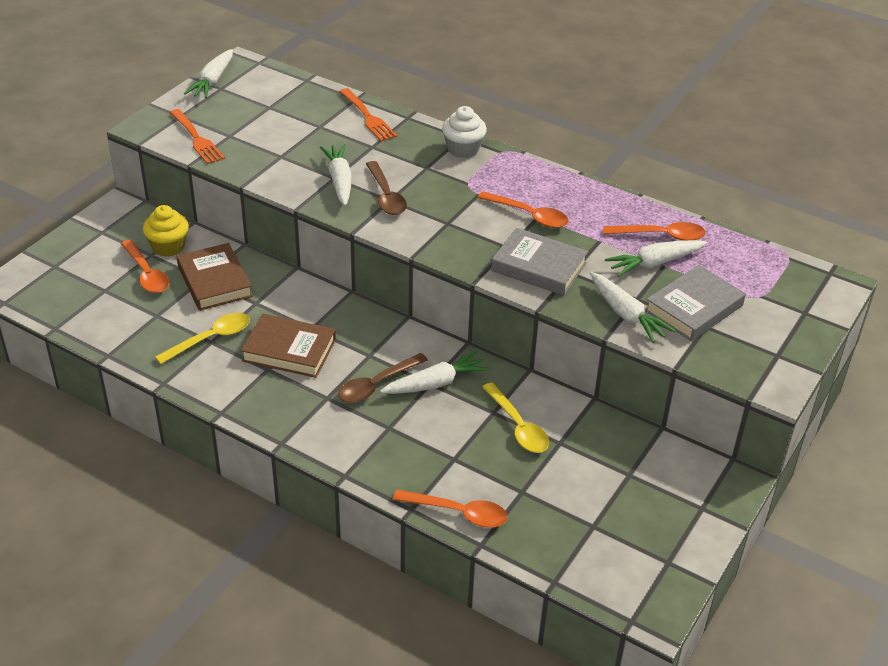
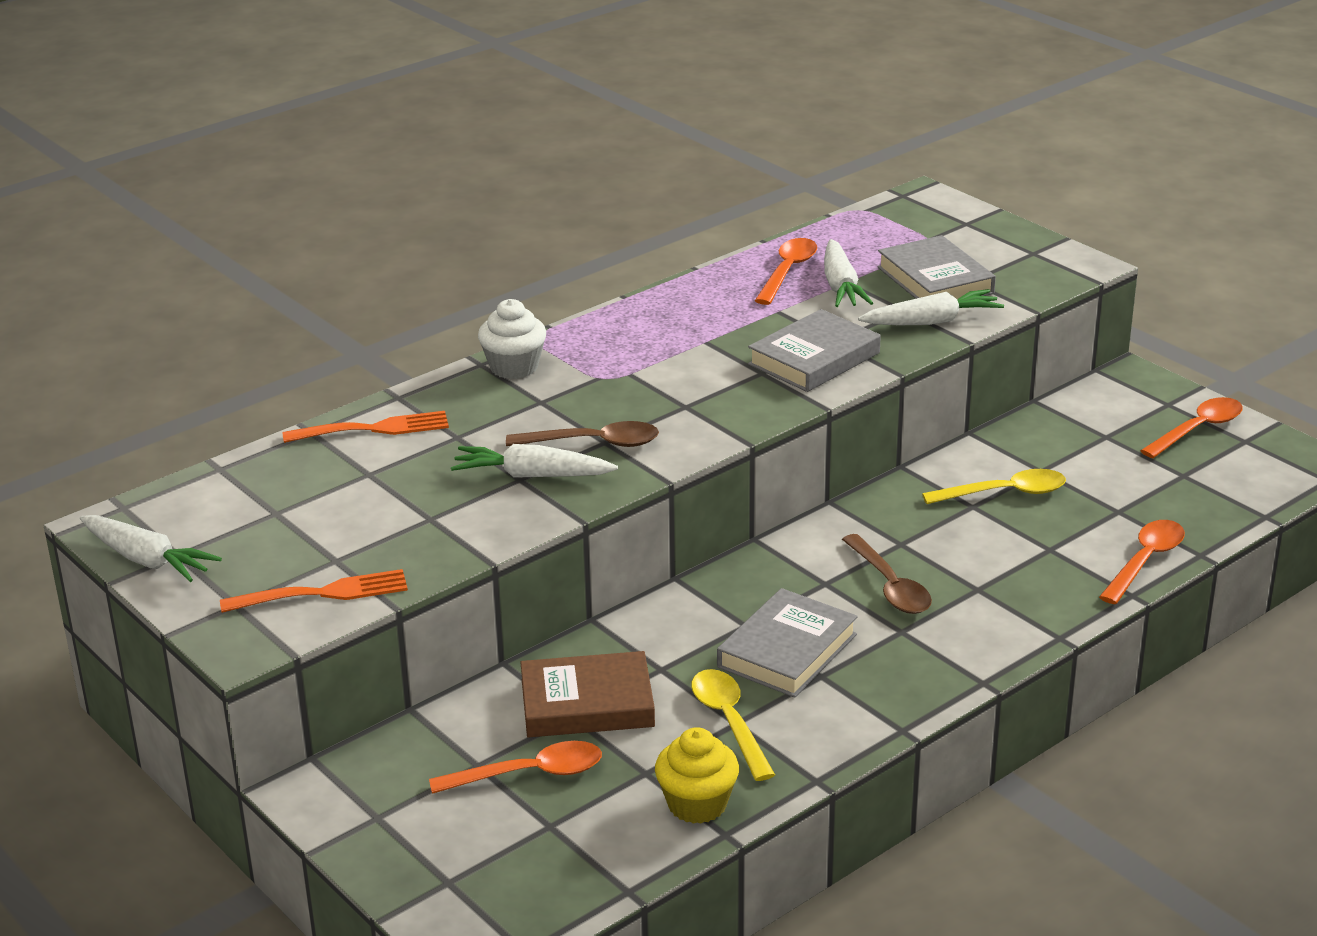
camera: 70 degrees left, 10 degrees down
(168, 247) = (466, 743): yellow cupcake -> yellow cupcake (697, 804)
(289, 350) = (787, 651): brown book -> grey book
(435, 383) = (903, 539): white carrot -> none
(529, 215) = (699, 346): orange spoon -> orange spoon (1197, 429)

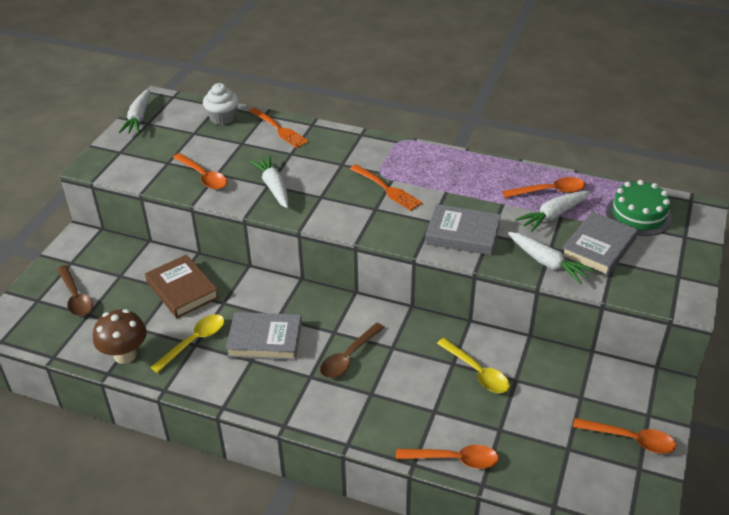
camera: 60 degrees right, 10 degrees up
(323, 593) = (140, 170): orange fork -> orange fork (387, 189)
(514, 367) = (366, 144): white cupcake -> white cupcake (223, 118)
(529, 774) = (121, 293): orange spoon -> orange spoon (203, 176)
(593, 443) = (316, 194): brown spoon -> brown spoon (75, 297)
(697, 804) = (125, 355): yellow cupcake -> brown mushroom
(897, 234) = (638, 215): none -> green cake

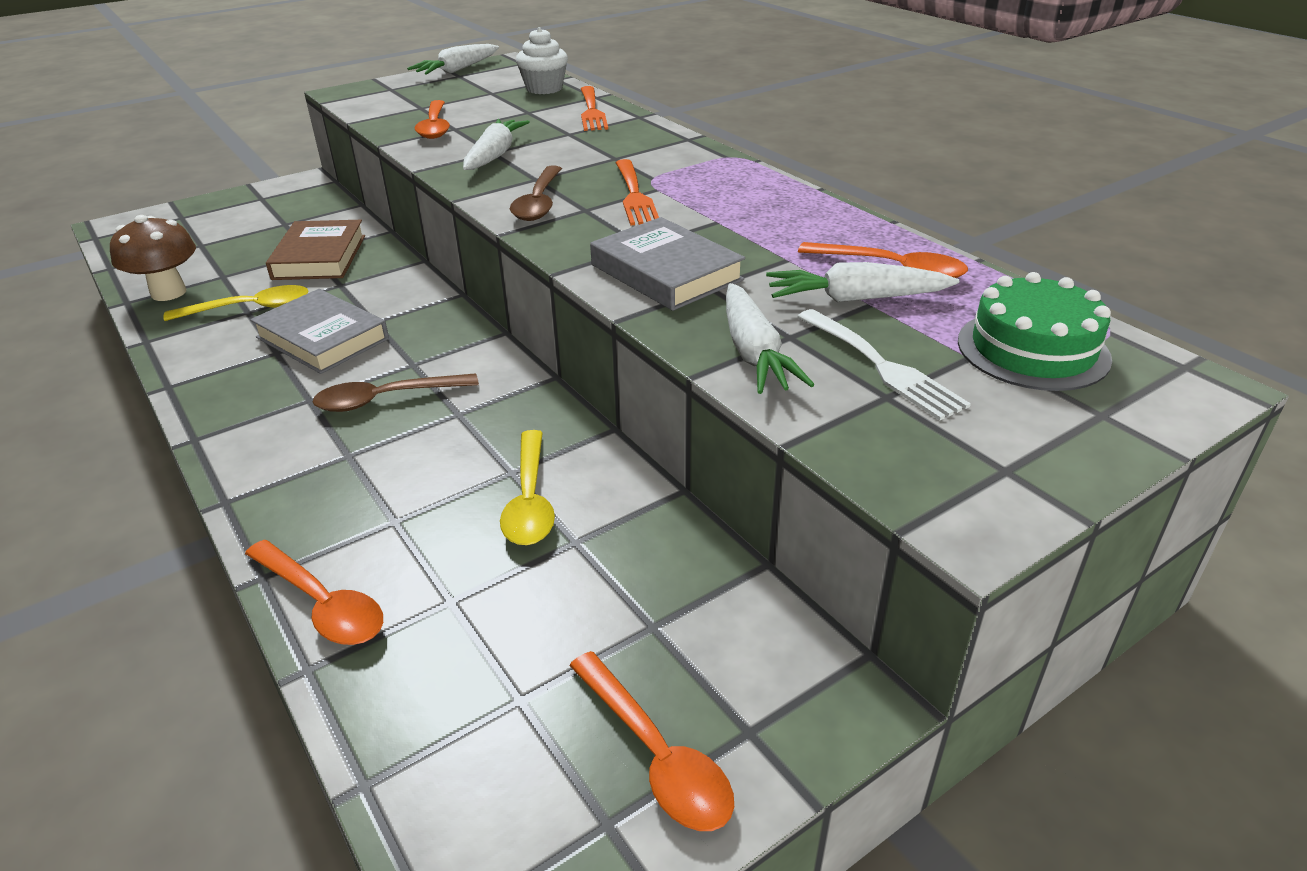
camera: 35 degrees right, 5 degrees down
(75, 297) = (215, 226): brown spoon -> brown spoon (539, 202)
(598, 248) = (882, 366): grey book -> white fork

